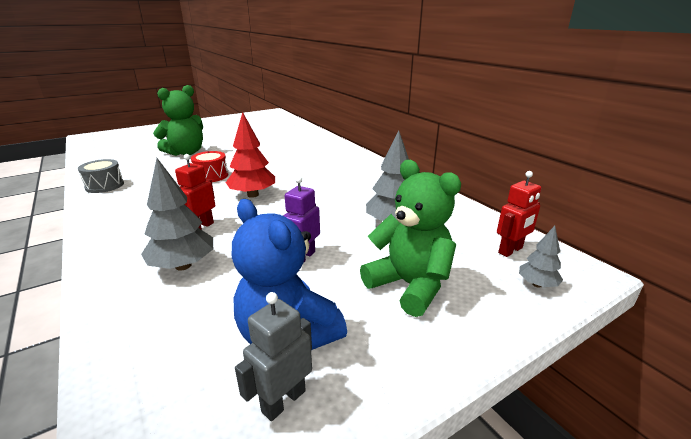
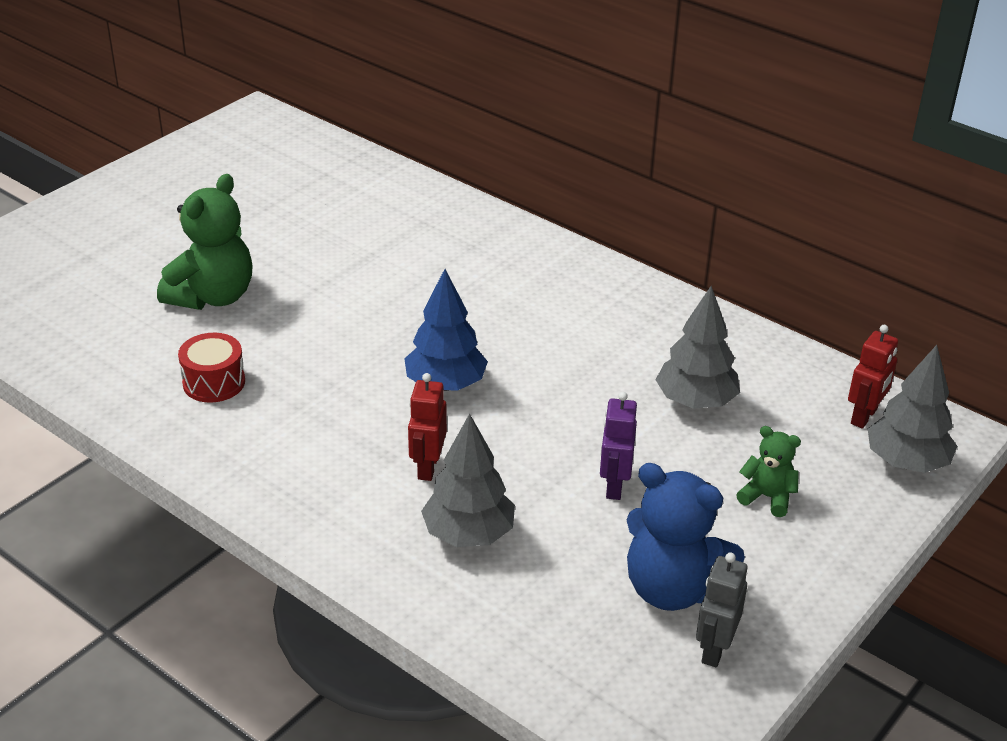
camera: 20 degrees left, 10 degrees up
(104, 185) = (162, 415): grey drum -> none
(211, 176) = (330, 352): red drum -> red drum (214, 382)
(253, 195) = (445, 385): red tree -> blue tree
(409, 285) = (767, 497): green teddy bear -> green teddy bear, size x0.52
(537, 284) = (906, 462): grey tree -> grey tree, size x1.79

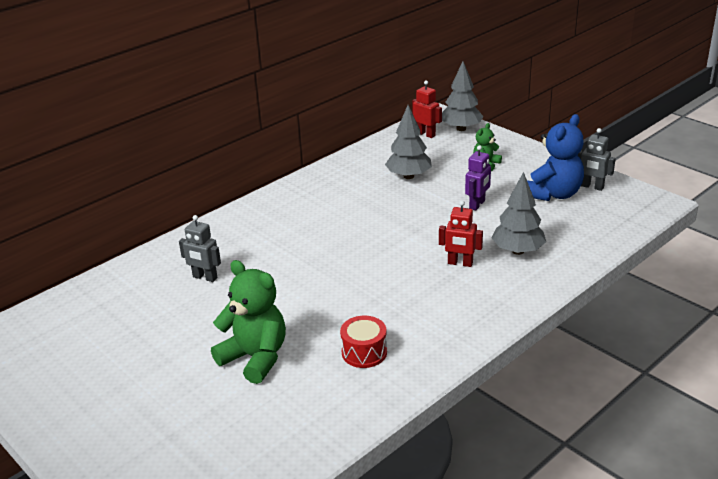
camera: 80 degrees left, 5 degrees down
(383, 237) = (205, 277): none -> grey robot
(445, 385) = (382, 255): blue tree -> none
(614, 486) = (477, 204): purple robot -> purple robot turned 75 degrees counterclockwise

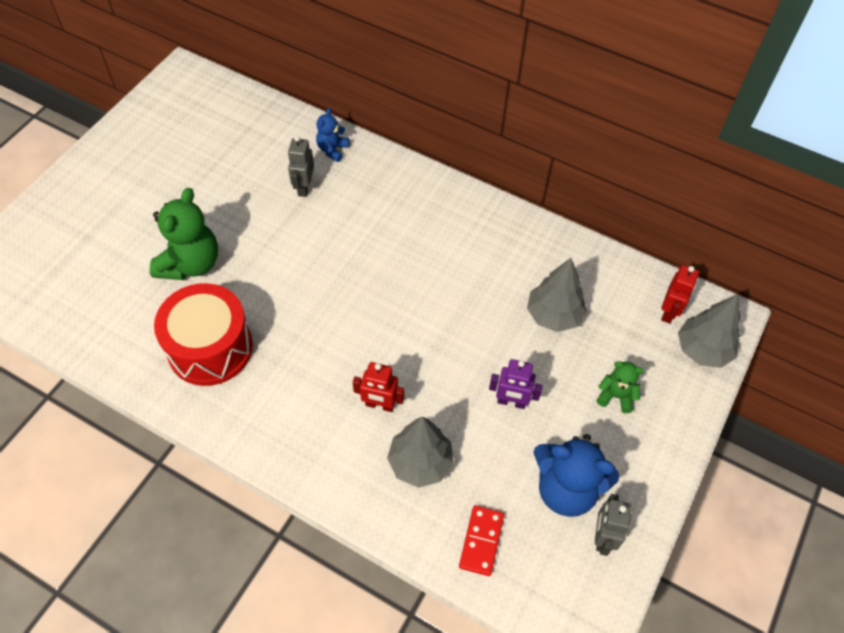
camera: 70 degrees right, 25 degrees up
(170, 256) = (332, 150): none -> blue teddy bear
(364, 352) = (210, 348): red drum -> red drum, size x1.87
(460, 263) = (380, 405): red robot -> red robot turned 75 degrees counterclockwise
(588, 233) = (481, 541): none -> red domino

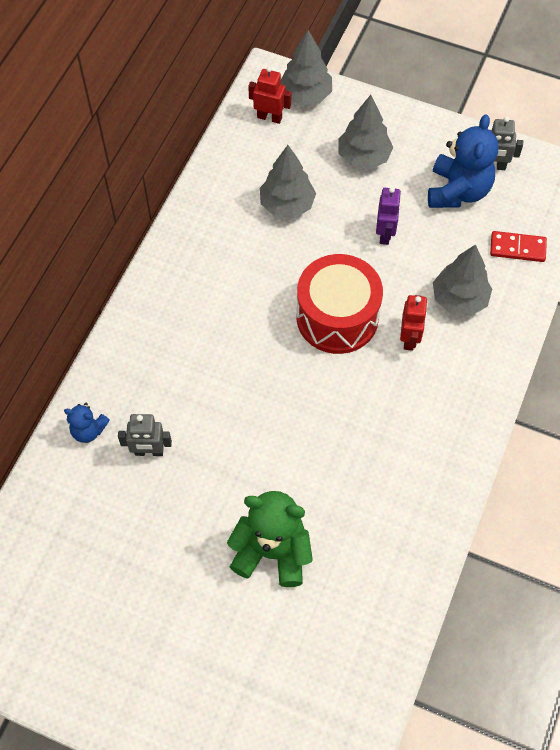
camera: 95 degrees left, 5 degrees up
(210, 348) = (376, 504): red drum -> red drum (337, 317)
(616, 396) = (363, 157): green teddy bear -> grey tree

